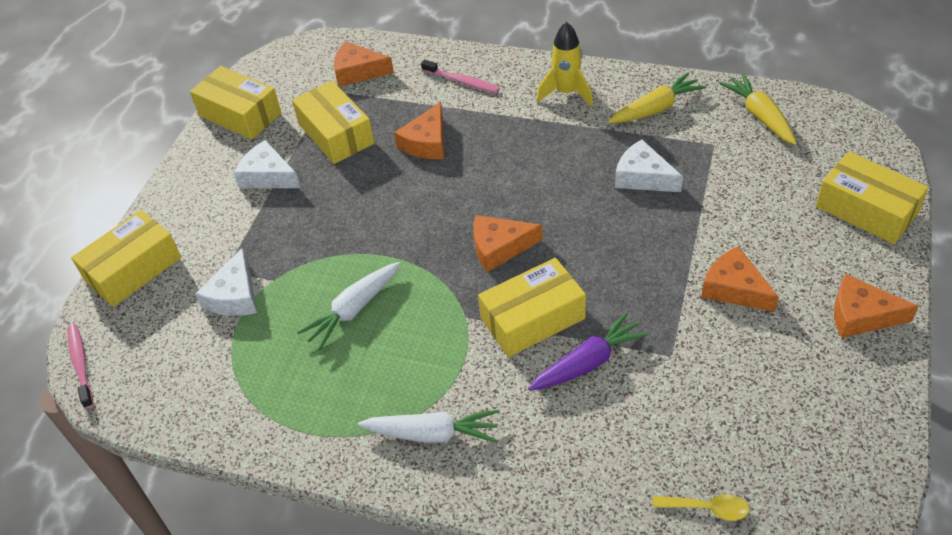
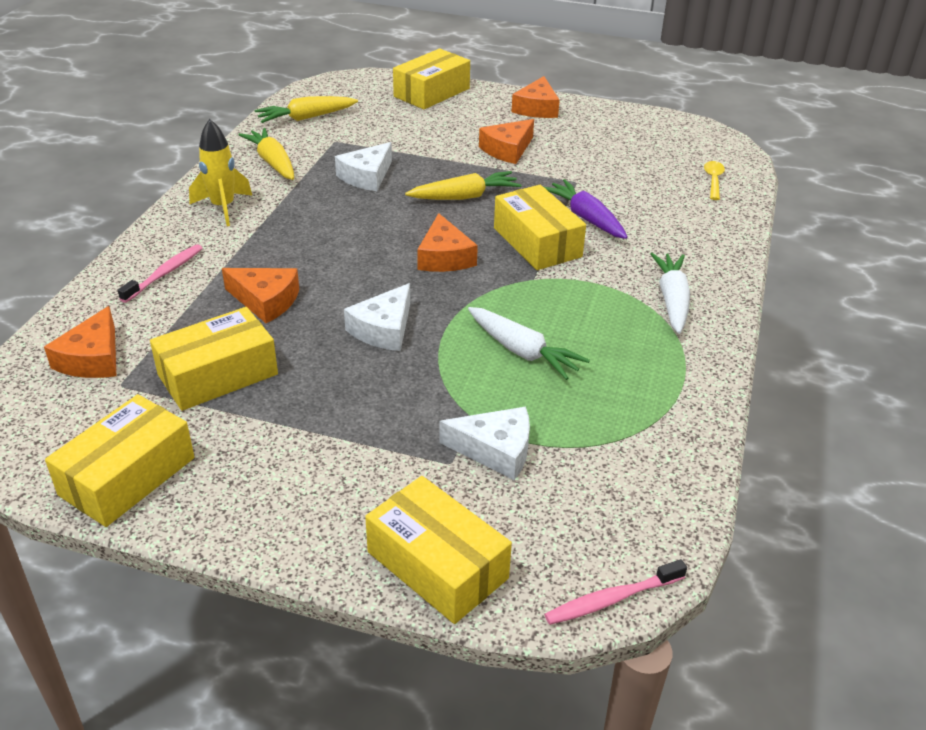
camera: 95 degrees left, 10 degrees down
(268, 176) = (280, 435): white cheese -> white cheese (384, 329)
(616, 256) = (465, 197): none -> yellow carrot

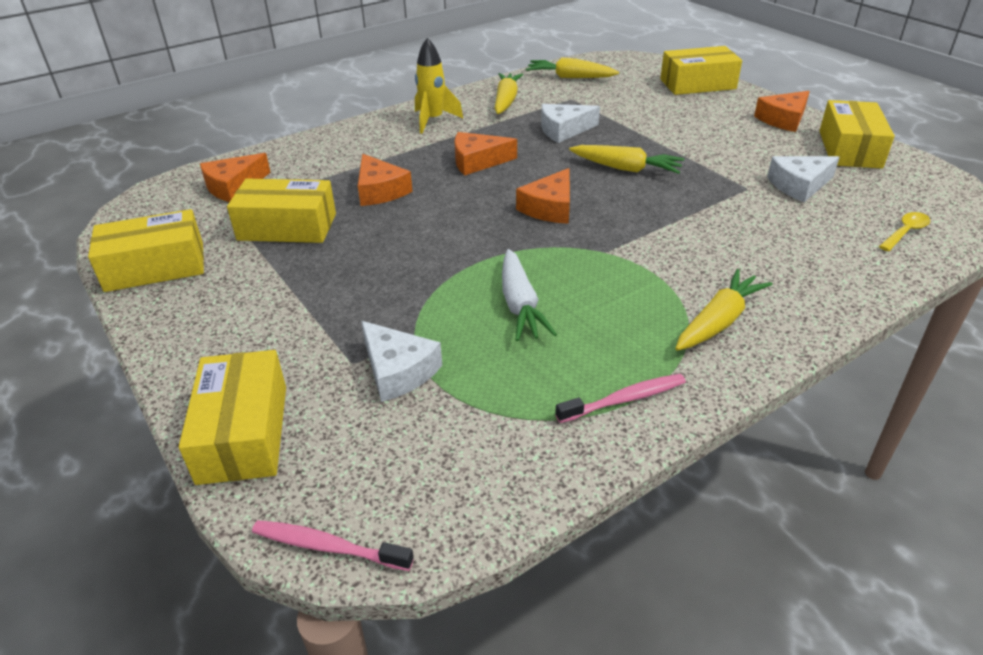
camera: 40 degrees right, 0 degrees up
(164, 273) = (341, 150): pink toothbrush -> pink toothbrush (624, 399)
(384, 329) = (434, 242): white cheese -> white cheese (799, 185)
(507, 150) = (712, 144): orange cheese -> orange cheese (477, 161)
(537, 242) = (645, 224): yellow box -> yellow box (849, 149)
(586, 218) = (718, 220): purple carrot -> none
(672, 300) = (719, 321): white carrot -> yellow carrot

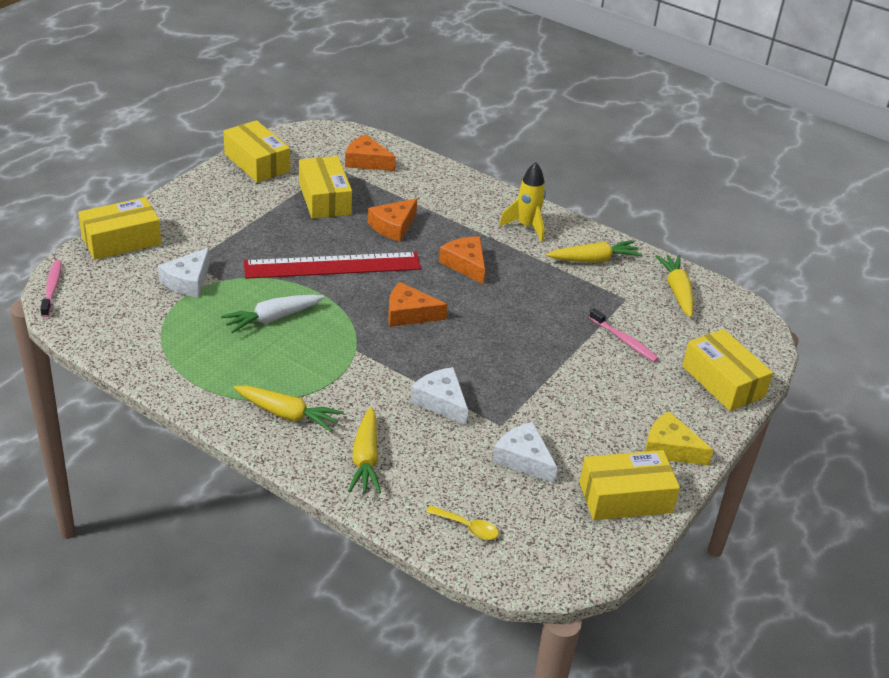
camera: 65 degrees right, 0 degrees up
(432, 243) = (332, 266): none -> red ruler
(564, 130) = (553, 303): white cheese -> white cheese (441, 401)
(624, 399) = (188, 376): pink toothbrush -> pink toothbrush (624, 340)
(626, 168) = (498, 348): yellow carrot -> yellow carrot (365, 459)
(783, 119) = (670, 448): orange cheese -> yellow cheese

